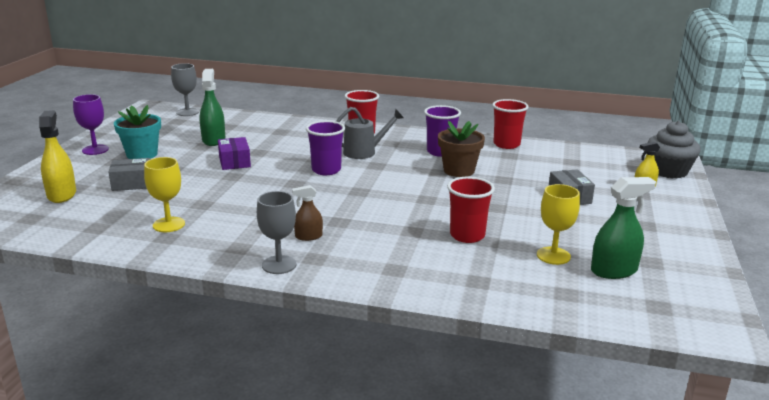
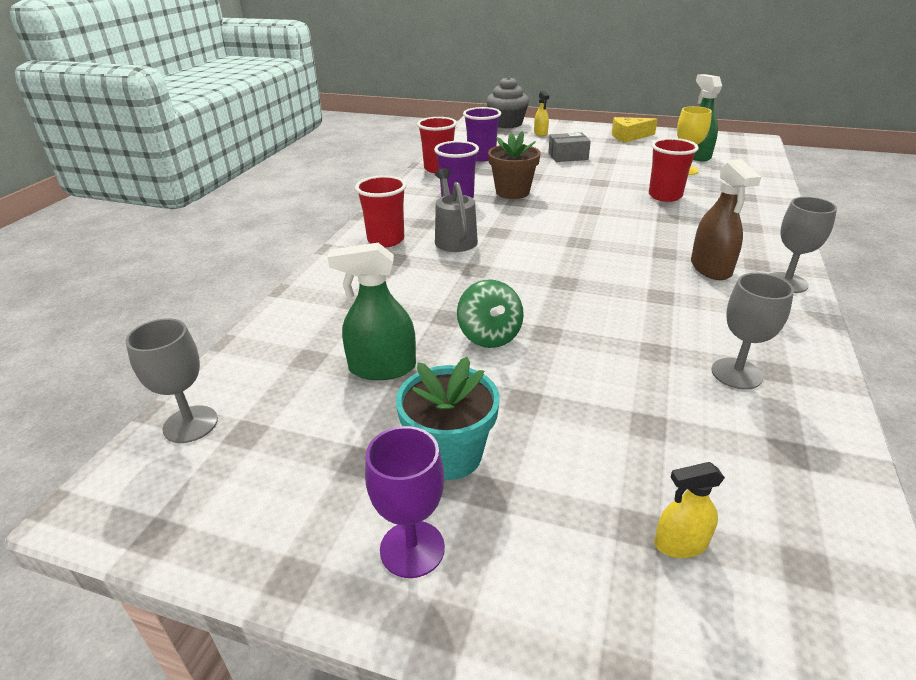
camera: 85 degrees left, 10 degrees up
(61, 195) = (680, 543): yellow spray bottle -> yellow spray bottle, size x0.59
(132, 183) = (598, 442): grey box -> none
(169, 224) = (736, 373): yellow goblet -> grey goblet
(234, 162) = (489, 336): purple box -> green spinning top
(308, 236) = (710, 268): brown spray bottle -> brown spray bottle, size x1.69
(326, 170) = (517, 262): purple cup -> purple cup (481, 157)
(668, 235) = (629, 136): none -> yellow cheese

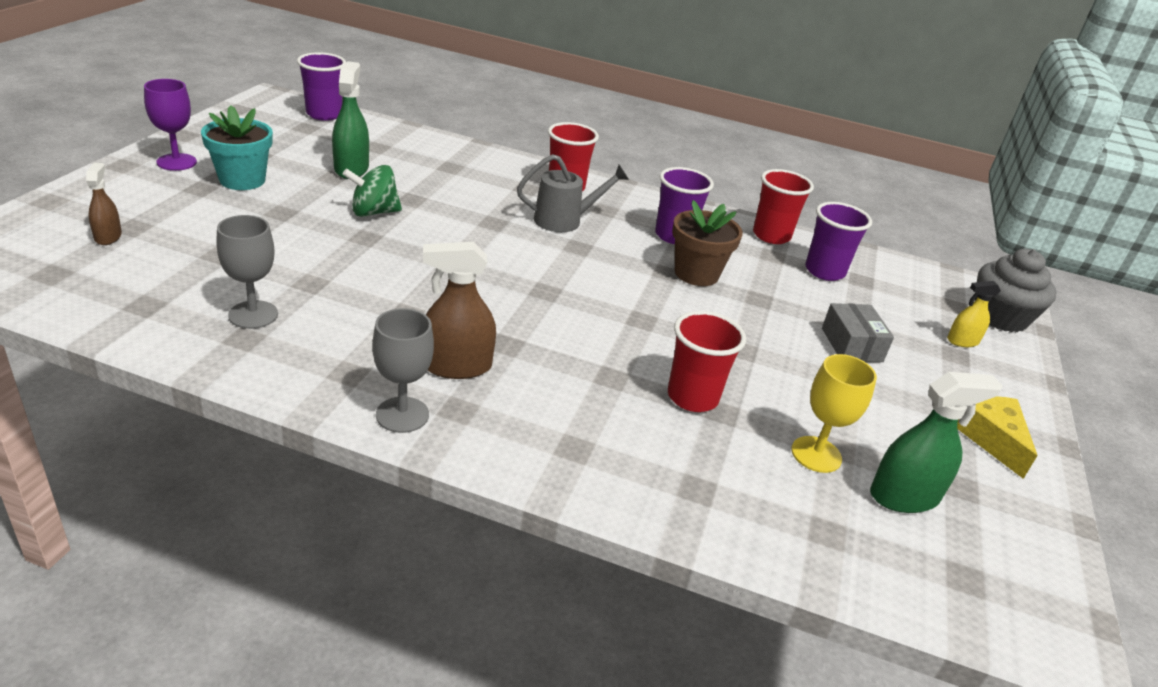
camera: 85 degrees right, 0 degrees up
(190, 424) = (324, 114): grey goblet -> purple cup
(680, 543) = (108, 237): yellow spray bottle -> brown spray bottle

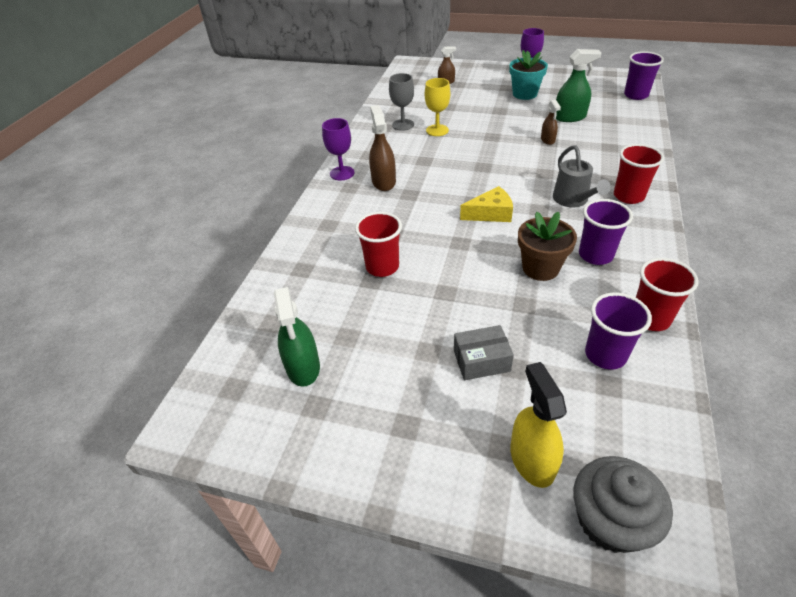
camera: 95 degrees right, 10 degrees up
(373, 212) = (522, 133): green spinning top -> none
(402, 415) = (342, 173): grey goblet -> purple goblet
(406, 199) = (547, 140): none -> brown spray bottle
(816, 454) = (338, 324): yellow goblet -> yellow goblet (437, 130)
(962, 341) = (532, 460): yellow spray bottle -> yellow spray bottle, size x1.69
(991, 439) = (376, 444): yellow cheese -> yellow cheese (490, 213)

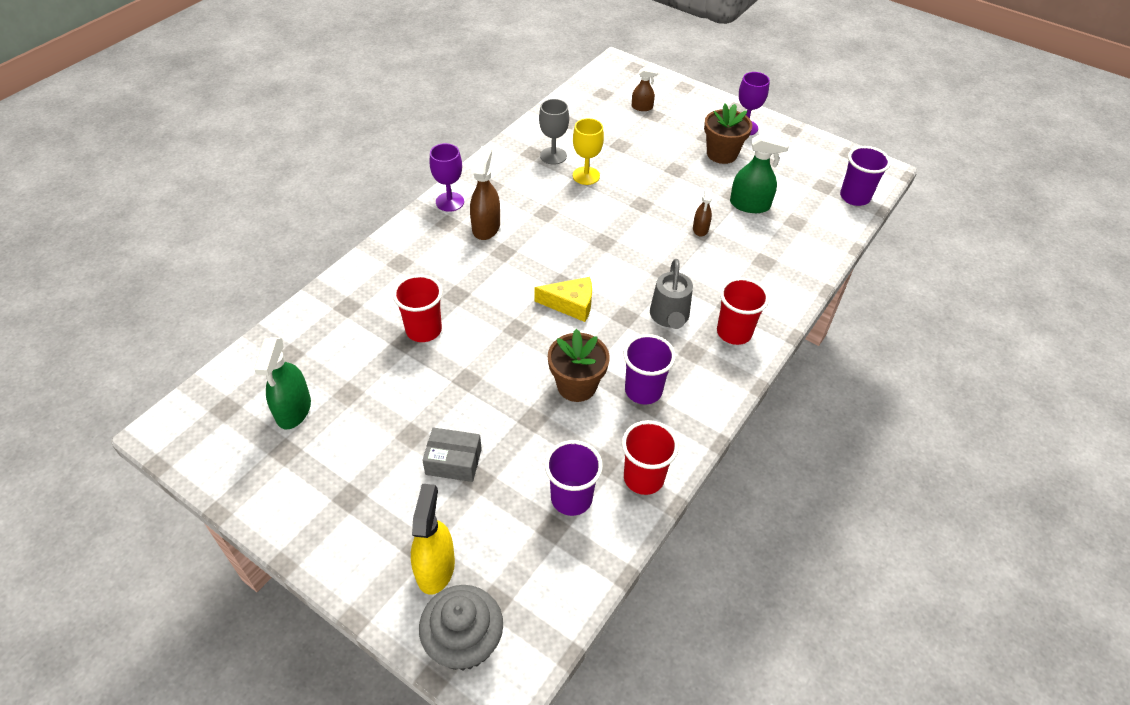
camera: 15 degrees right, 5 degrees up
(524, 94) = (722, 154): turquoise flower pot -> brown flower pot

